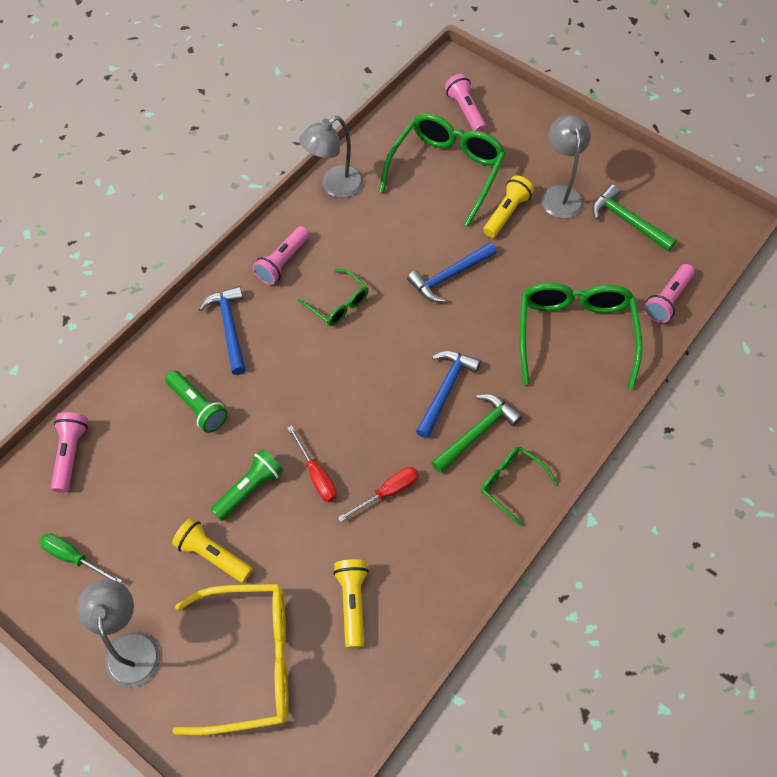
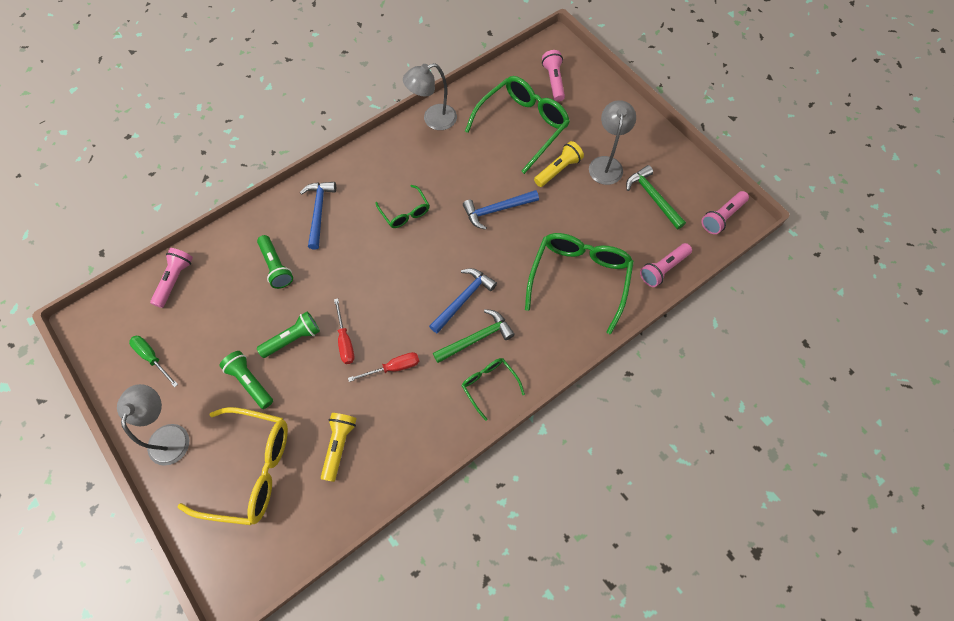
camera: 15 degrees right, 5 degrees up
(213, 555) = (250, 382): yellow flashlight -> green flashlight
(283, 262) = (374, 170): pink flashlight -> pink flashlight (722, 217)

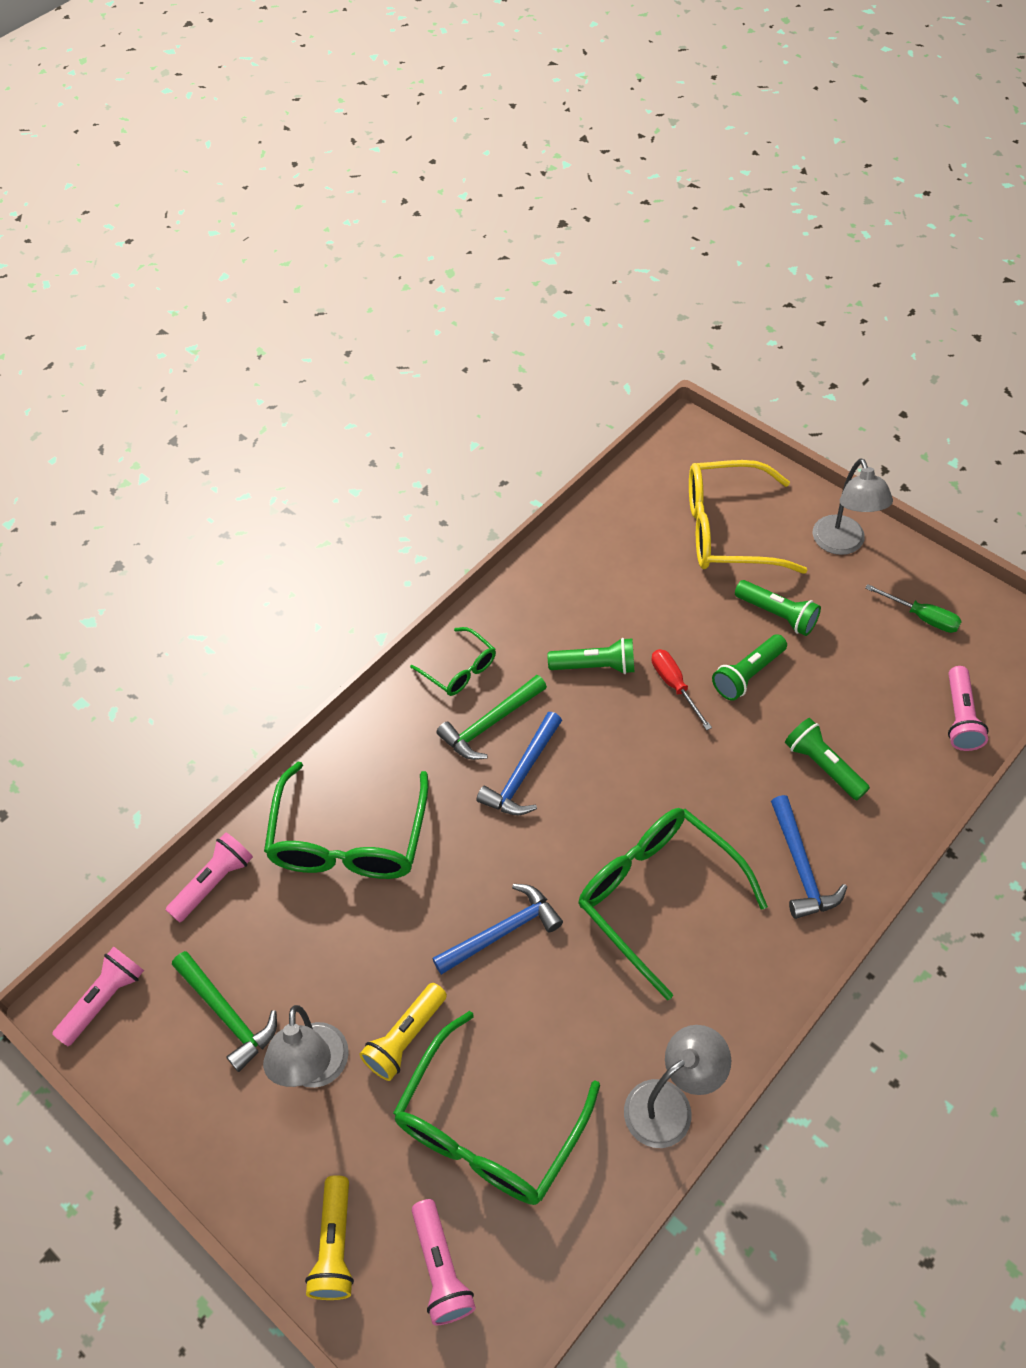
camera: 170 degrees right, 10 degrees down
(339, 445) = (632, 571): yellow flashlight -> yellow flashlight (335, 1245)
(393, 367) = (595, 666): red screwdriver -> green flashlight
(405, 212) = (657, 895): green glasses -> green glasses, size x1.94

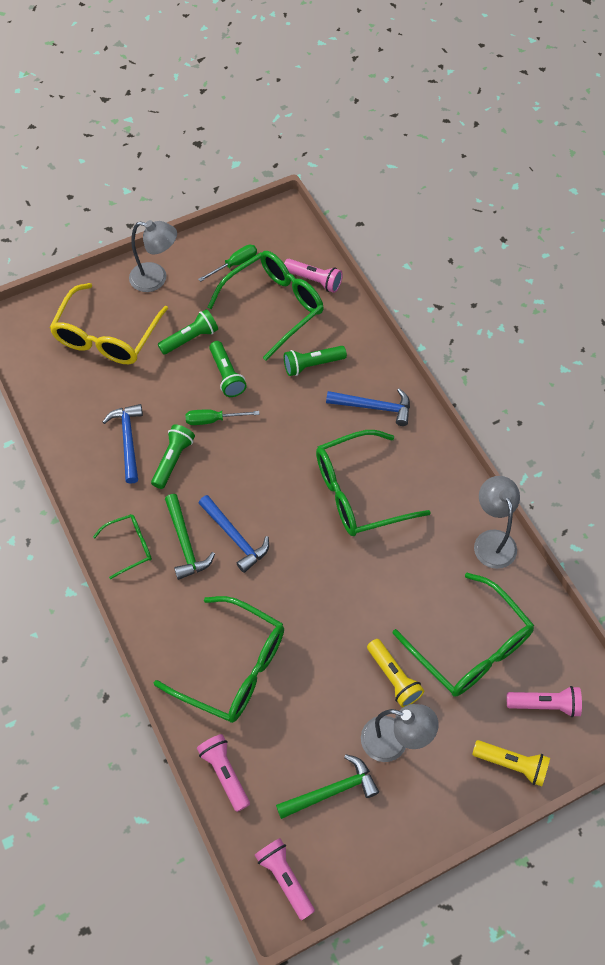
camera: 70 degrees left, 5 degrees up
(502, 932) = (345, 592): blue hammer -> blue hammer (128, 440)
(674, 685) = (213, 420): red screwdriver -> green screwdriver
(886, 687) = (274, 306): none -> green glasses

